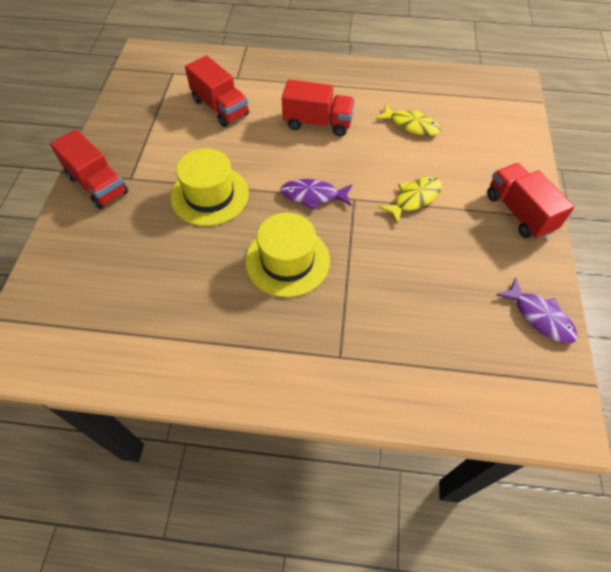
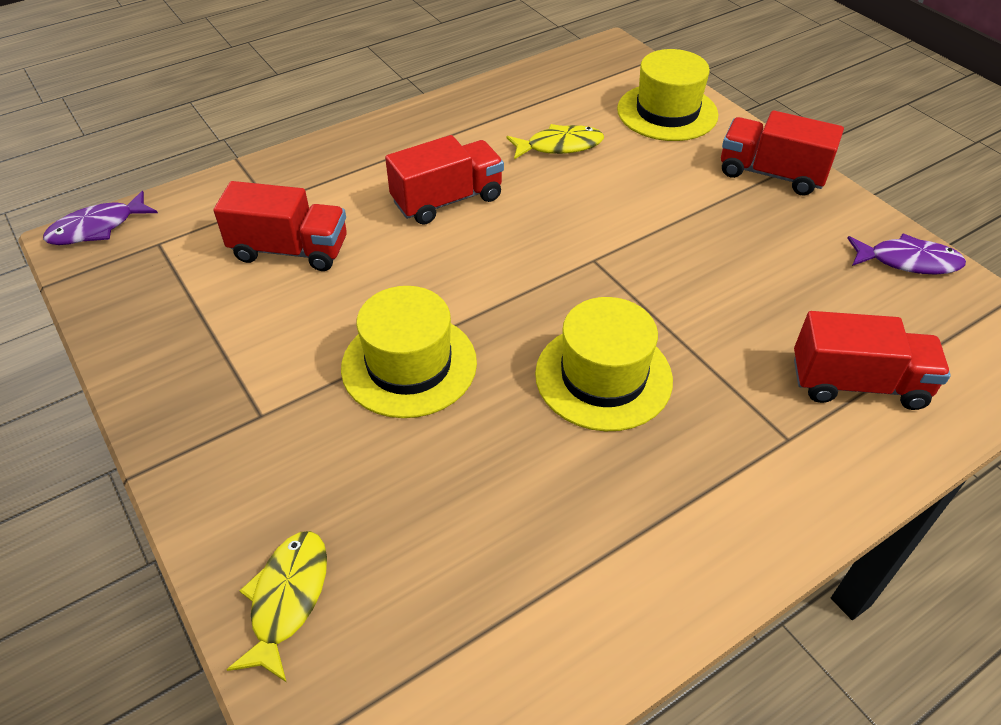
camera: 40 degrees left, 10 degrees down
(97, 185) = (217, 456): red truck -> red truck (857, 384)
(313, 195) = (543, 284): purple fish -> purple fish (97, 228)
(414, 199) = (657, 221): yellow fish -> yellow fish (287, 599)
(500, 139) = (667, 112): none -> yellow hat

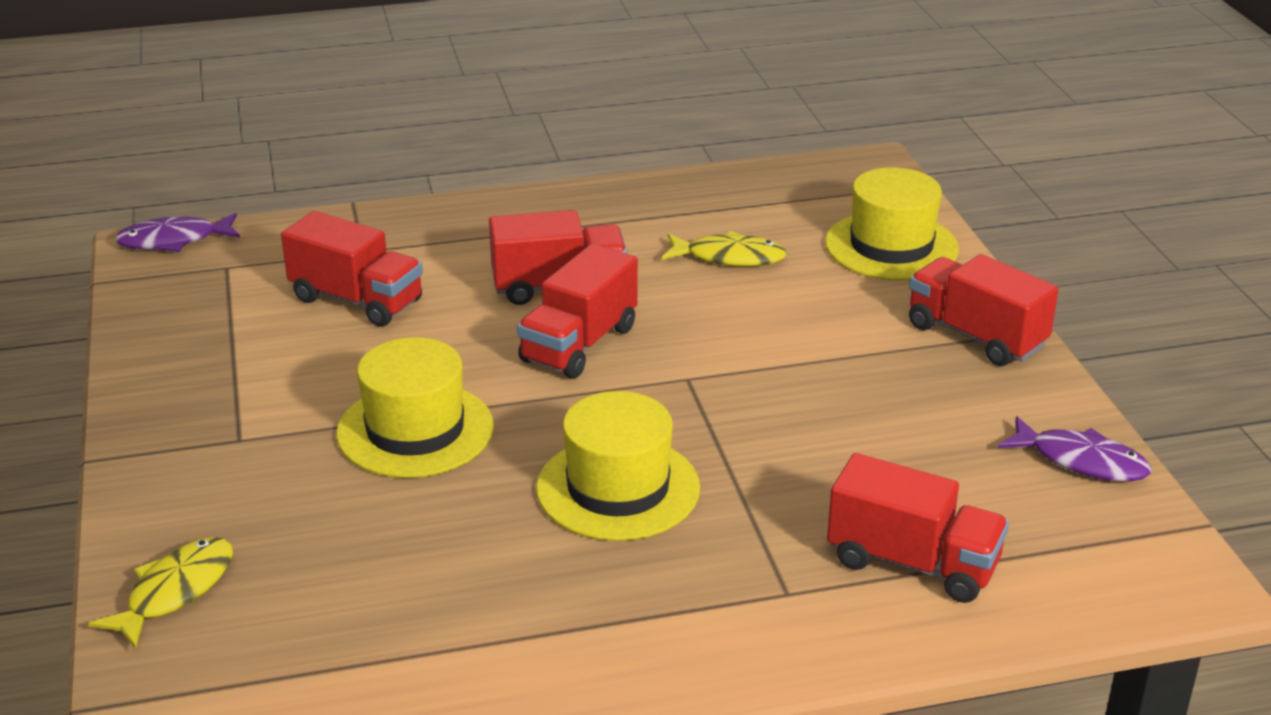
camera: 20 degrees right, 15 degrees down
(494, 249) = (579, 344): none -> red truck

